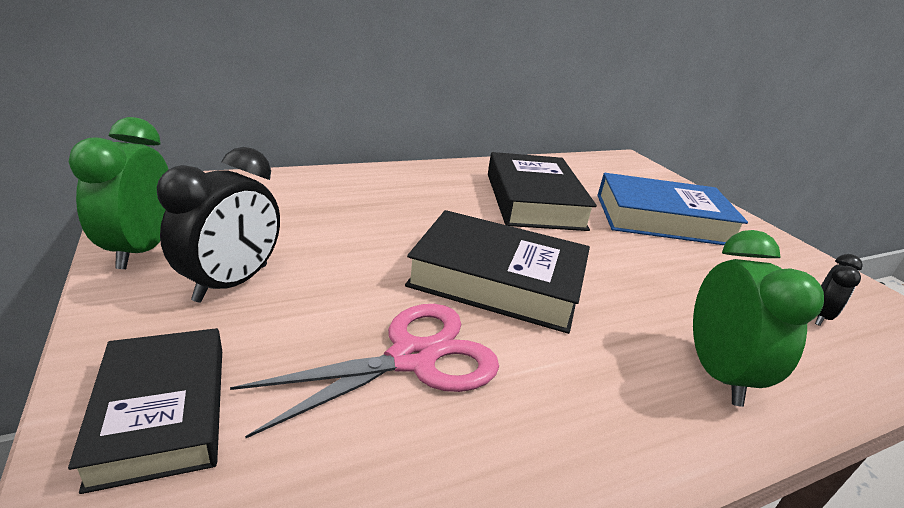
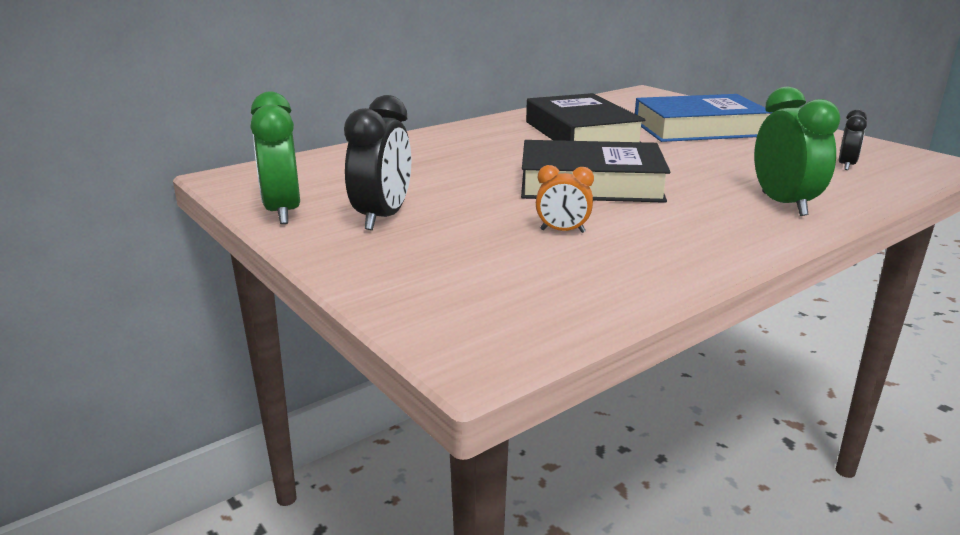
camera: 10 degrees left, 5 degrees down
(161, 412) = (413, 279): black book -> none
(412, 358) = (562, 231): pink scissors -> orange clock

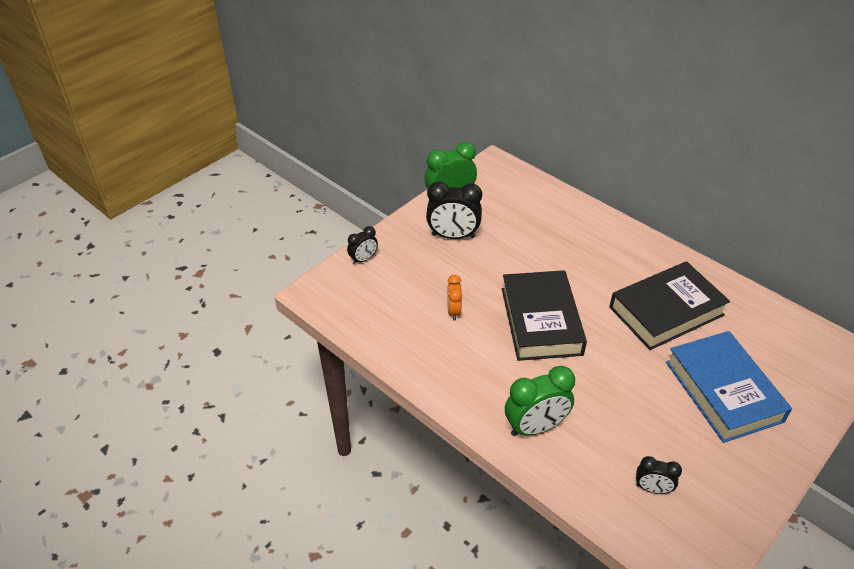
camera: 80 degrees right, 20 degrees up
(397, 295) = (363, 259): none -> black clock

